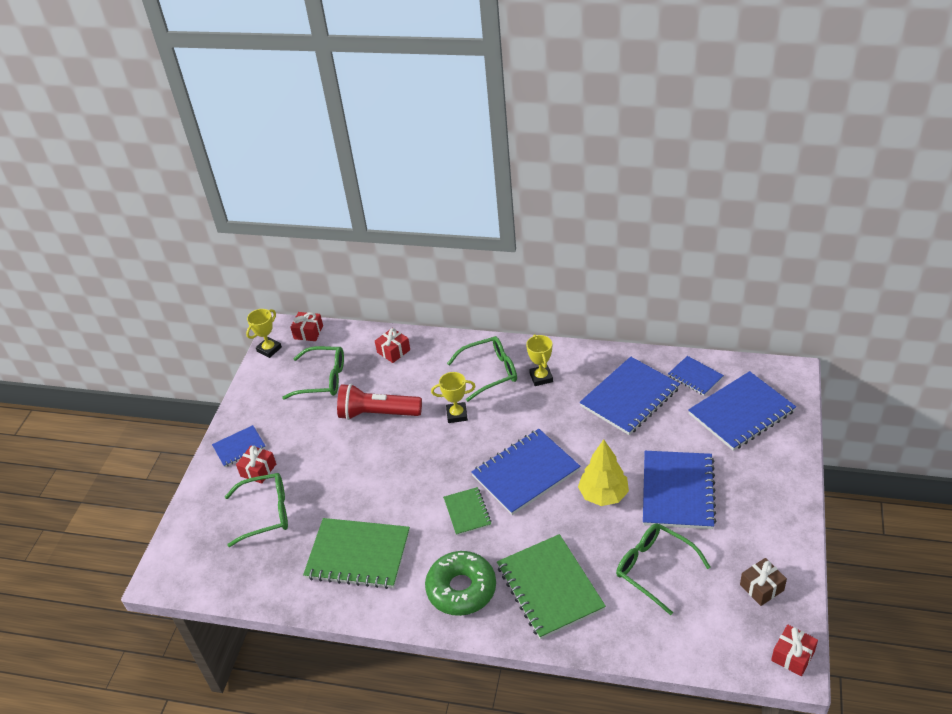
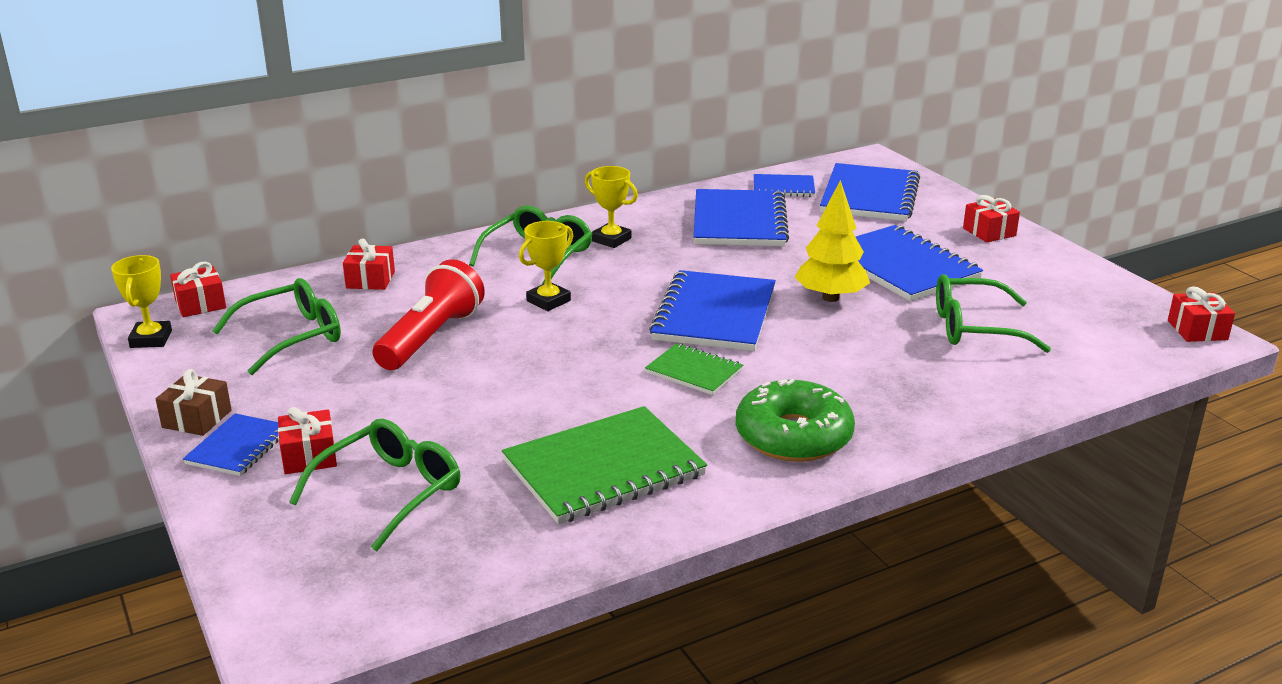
camera: 45 degrees left, 15 degrees down
(377, 414) = (430, 337): red flashlight -> red flashlight turned 150 degrees clockwise
(550, 588) = (893, 388): green notebook -> none
(761, 587) = (1091, 298): brown gift -> brown gift (197, 419)
(776, 489) = (989, 232): none -> red gift

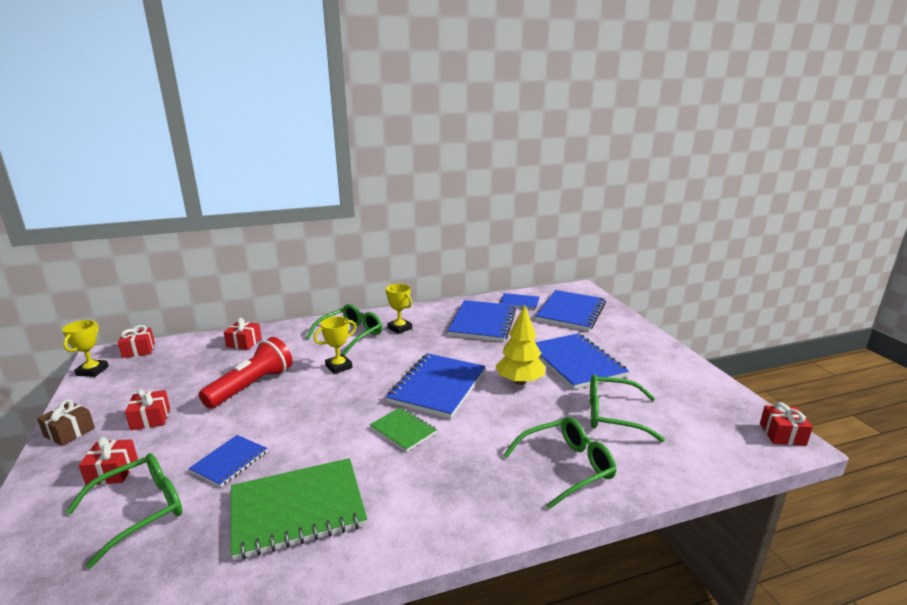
camera: 10 degrees right, 5 degrees down
(238, 447) = (75, 458): blue notebook -> blue notebook (229, 462)
(292, 336) = (171, 377): green glasses -> green glasses (566, 467)
(793, 436) = (448, 496): green donut -> none
(989, 232) = (642, 342): red gift -> red gift (150, 418)

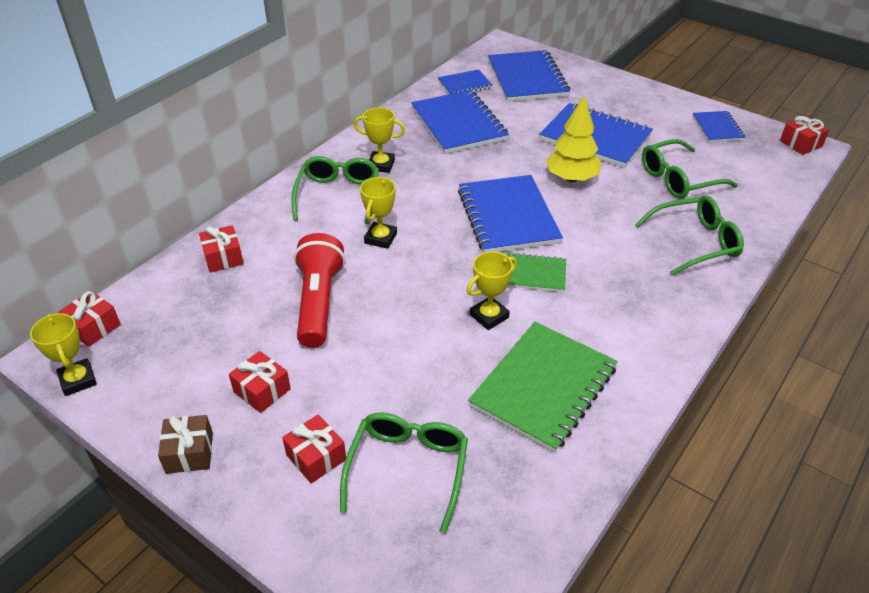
camera: 35 degrees left, 20 degrees up
(229, 462) = (421, 384): blue notebook -> blue notebook (717, 128)
(333, 442) = (489, 316): none -> yellow trophy
(566, 467) = (695, 242): green glasses -> green glasses turned 45 degrees clockwise

